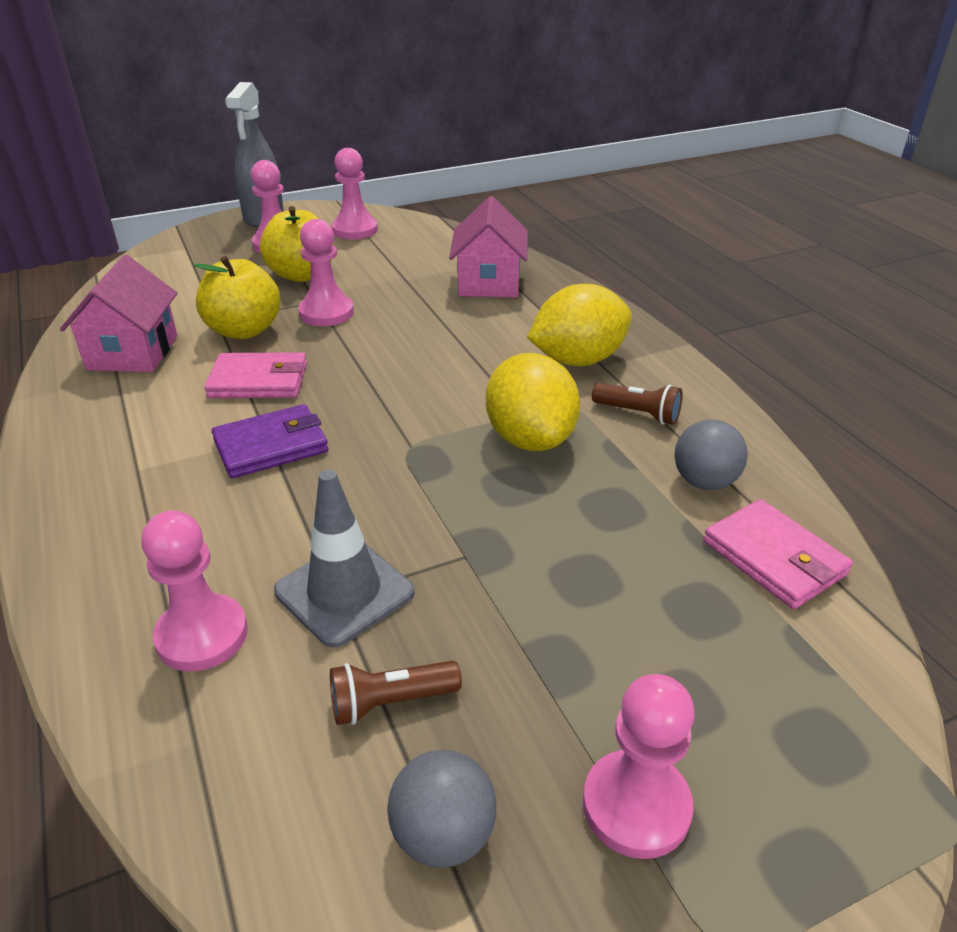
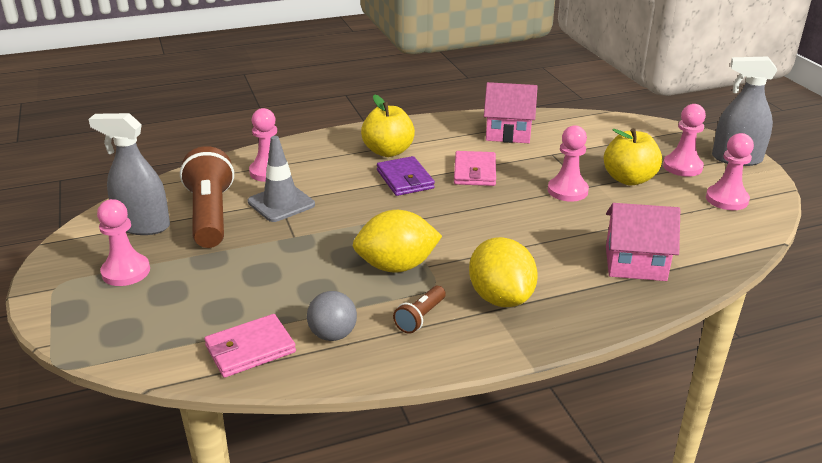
camera: 95 degrees right, 5 degrees down
(244, 330) = (538, 163): yellow apple -> yellow apple (388, 151)
(391, 702) = (210, 215): brown flashlight -> brown flashlight, size x2.12
(443, 834) = (143, 226): grey ball -> grey spray bottle

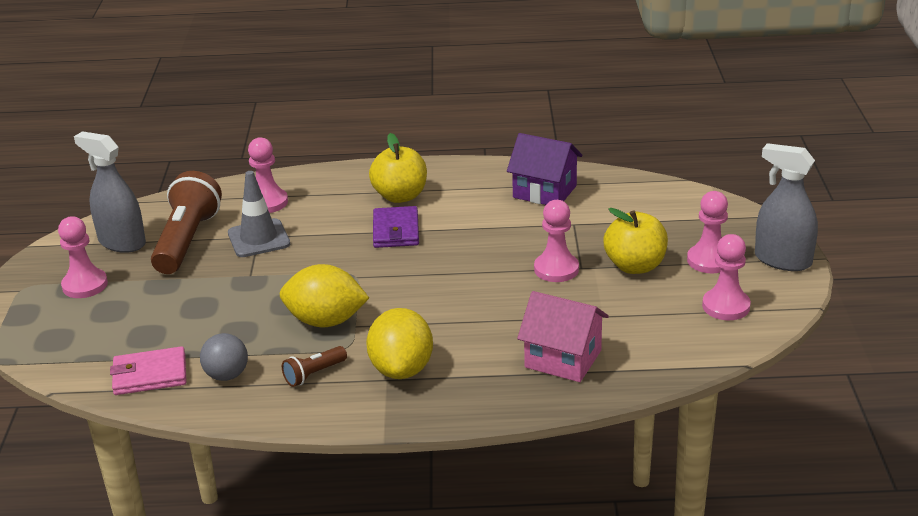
camera: 20 degrees right, 0 degrees up
(474, 172) = (474, 233): pink wallet -> none
(508, 133) = (544, 191): pink house -> purple house

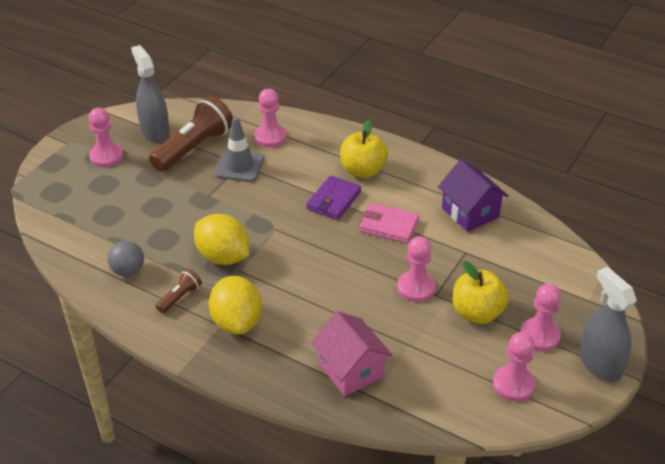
camera: 30 degrees right, 10 degrees up
(150, 375) = (85, 247): pink wallet -> pink wallet (389, 226)
(314, 374) = (180, 297): brown flashlight -> brown flashlight turned 135 degrees clockwise
(401, 369) = (237, 322): yellow lemon -> yellow lemon turned 45 degrees counterclockwise

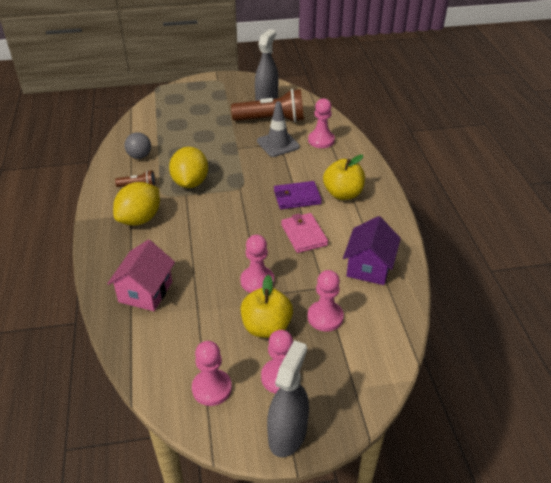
camera: 50 degrees right, 0 degrees up
(106, 156) = (223, 97): pink pawn -> pink pawn (325, 317)

